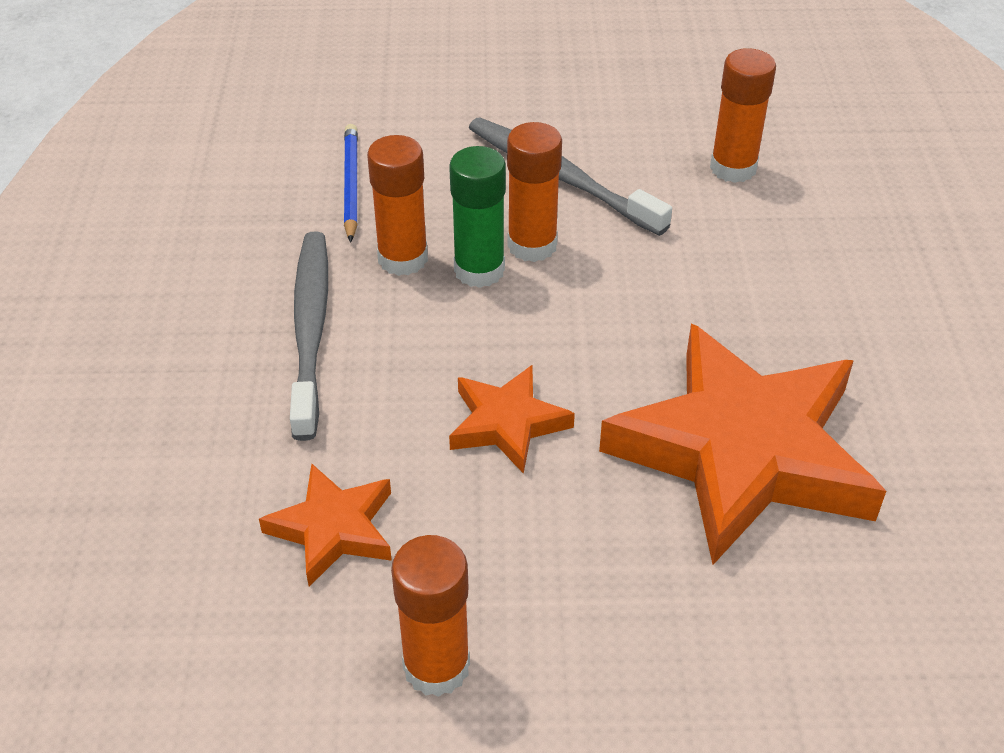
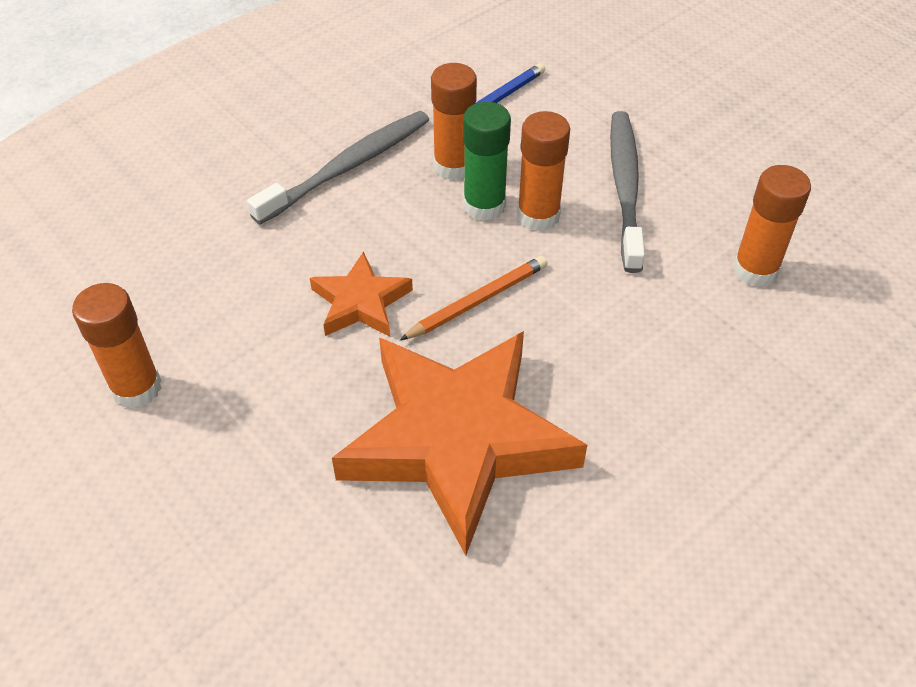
camera: 50 degrees right, 5 degrees up
(333, 529) = (200, 278): orange star -> none
(593, 344) = (477, 301): none -> orange pencil

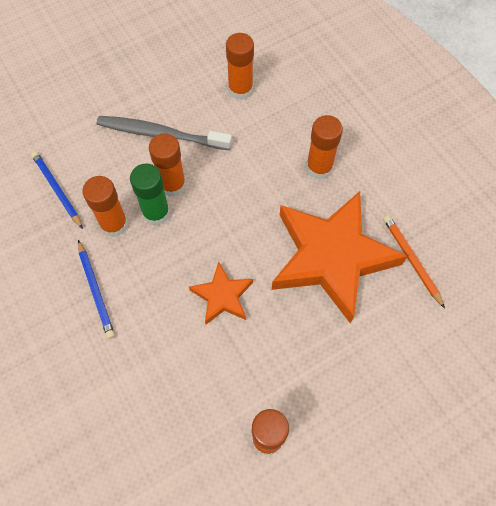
camera: 80 degrees left, 15 degrees up
(348, 167) = (96, 290): grey toothbrush -> blue pencil
(477, 301) = (235, 230): orange pencil -> orange pencil (411, 260)
(635, 401) = (319, 168): none -> orange glue stick

